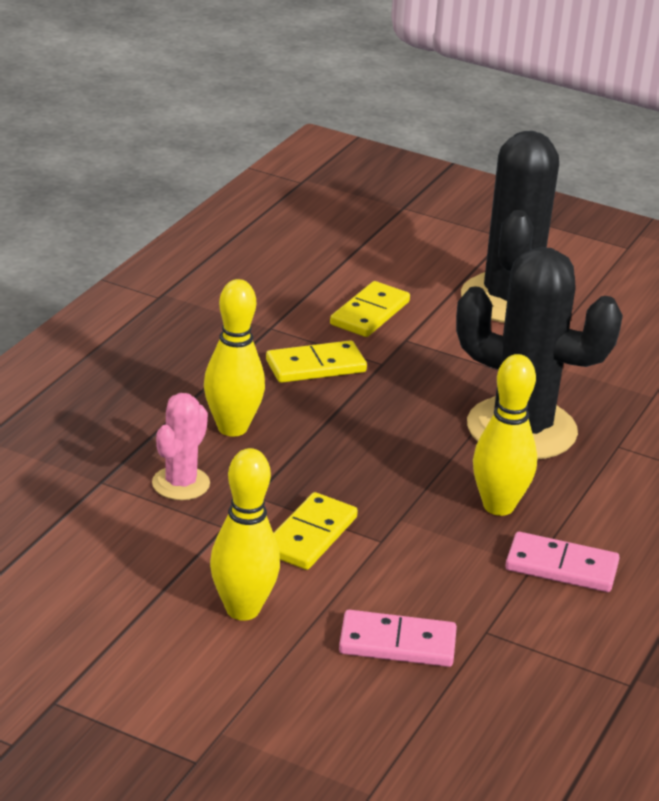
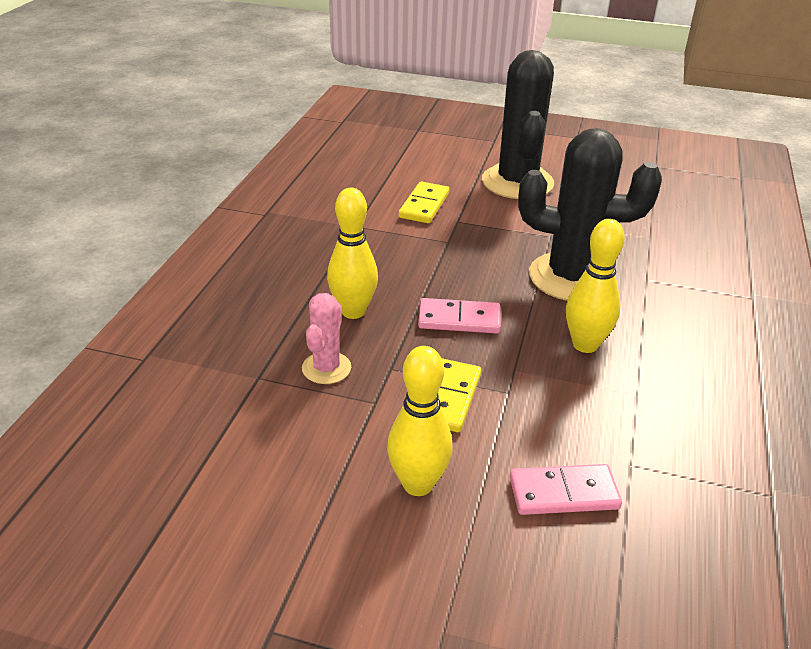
camera: 10 degrees left, 5 degrees up
(316, 366) = (400, 251): yellow domino -> none
(561, 567) = (659, 390): pink domino -> pink domino (459, 319)

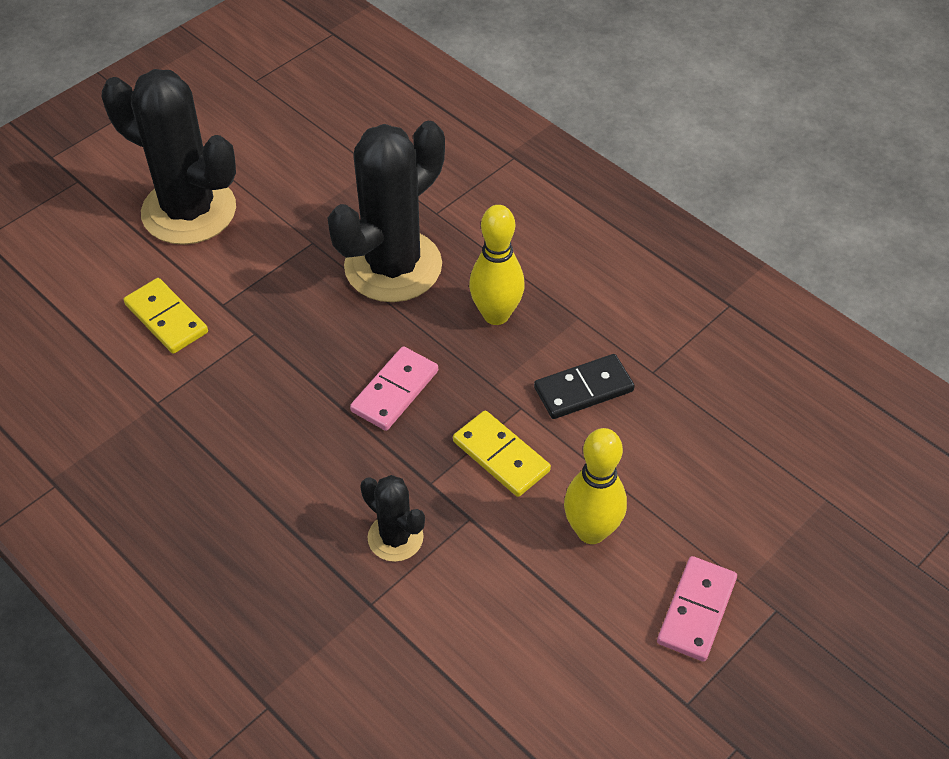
camera: 60 degrees left, 15 degrees up
(326, 368) = (395, 537): pink cactus -> black cactus
(353, 311) = (319, 475): yellow bowling pin -> none
(563, 493) = (656, 433): pink domino -> pink domino (696, 610)
(564, 424) = (583, 389): none -> black domino

